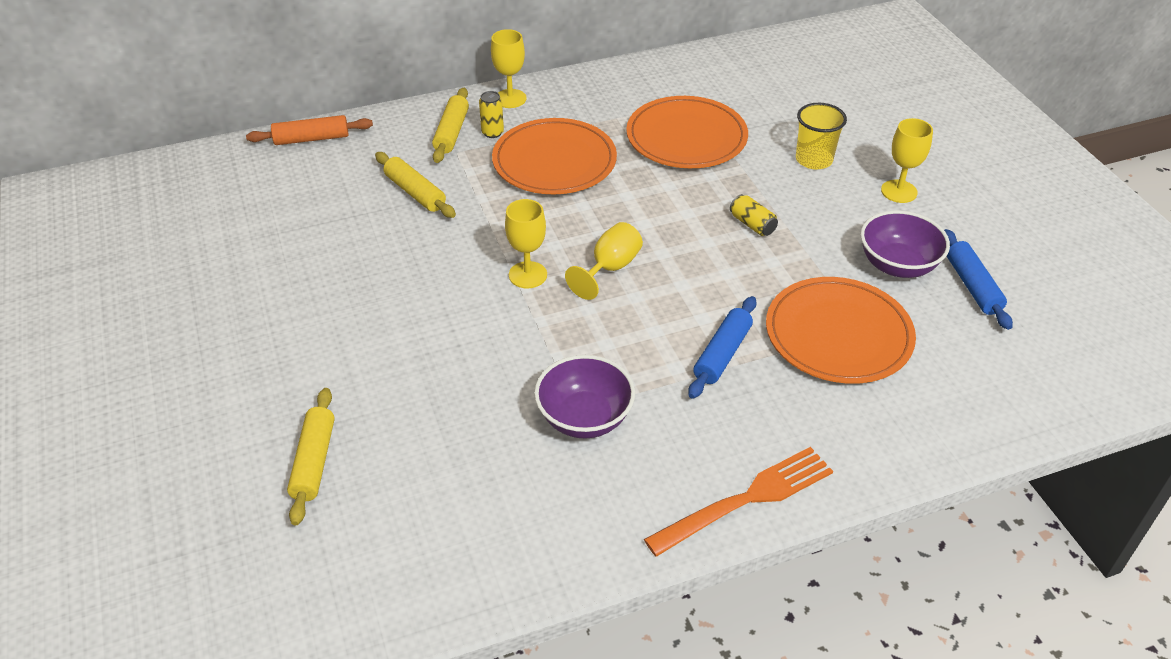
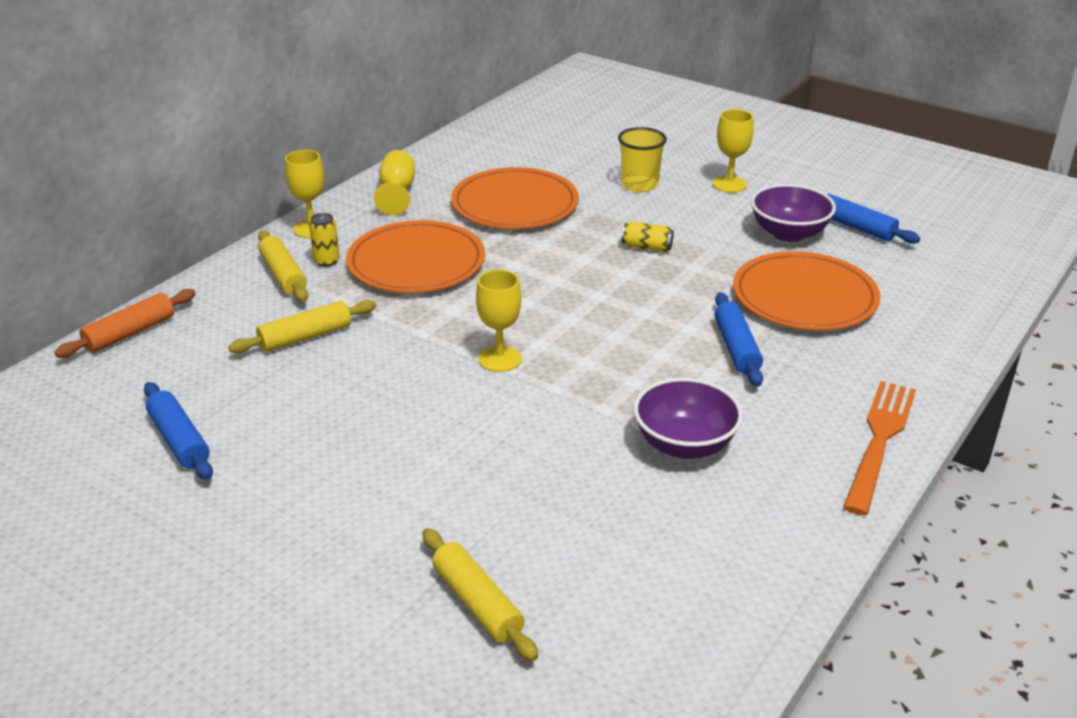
camera: 35 degrees left, 10 degrees down
(262, 239) = (179, 440): none -> blue rolling pin
(415, 192) = (305, 337): yellow rolling pin -> yellow rolling pin turned 45 degrees counterclockwise
(610, 268) = (568, 324): yellow goblet -> yellow goblet (397, 193)

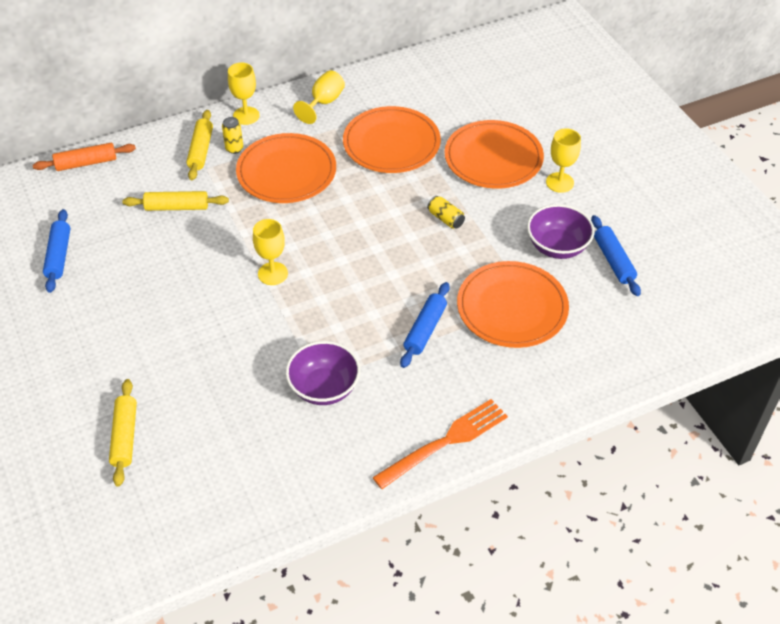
camera: 30 degrees right, 15 degrees up
(639, 185) = (493, 158): yellow cup -> orange plate

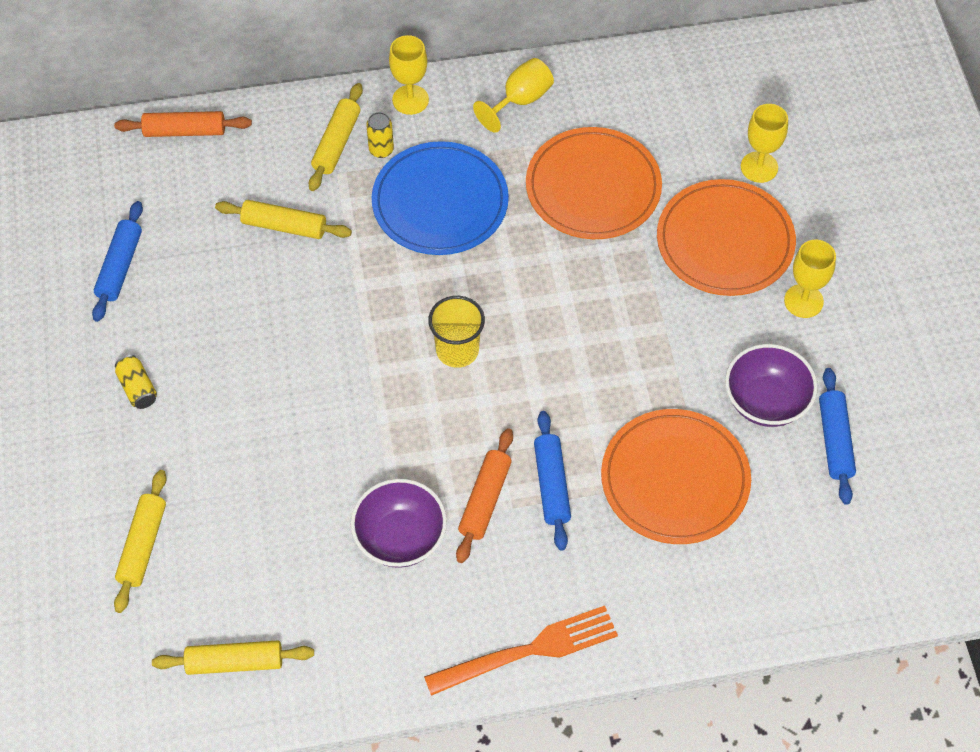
camera: 15 degrees right, 10 degrees up
(221, 502) = (235, 662): none -> yellow rolling pin
(272, 273) = (380, 356): yellow goblet -> yellow goblet (759, 167)
(286, 172) = (440, 202): orange plate -> blue plate
(328, 259) = (457, 350): none -> yellow cup
(379, 349) = (485, 500): none -> orange rolling pin
(425, 329) = (551, 485): blue rolling pin -> blue rolling pin turned 45 degrees counterclockwise
(445, 219) = (630, 323): yellow can -> yellow can (137, 388)

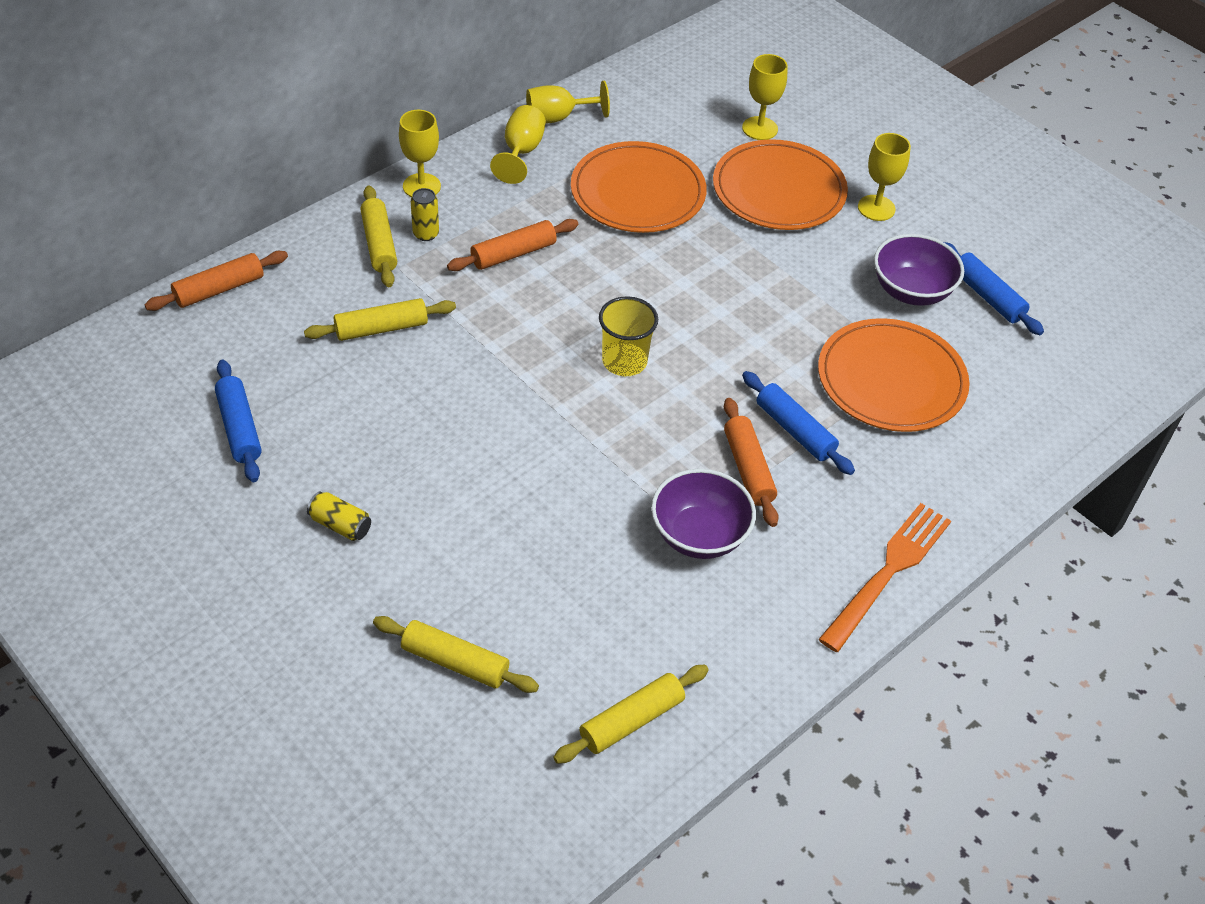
camera: 35 degrees left, 10 degrees down
(142, 545) = (455, 662): yellow rolling pin -> yellow rolling pin turned 45 degrees counterclockwise
(440, 202) = (513, 254): blue plate -> orange rolling pin
(579, 77) = (558, 118): none -> yellow goblet

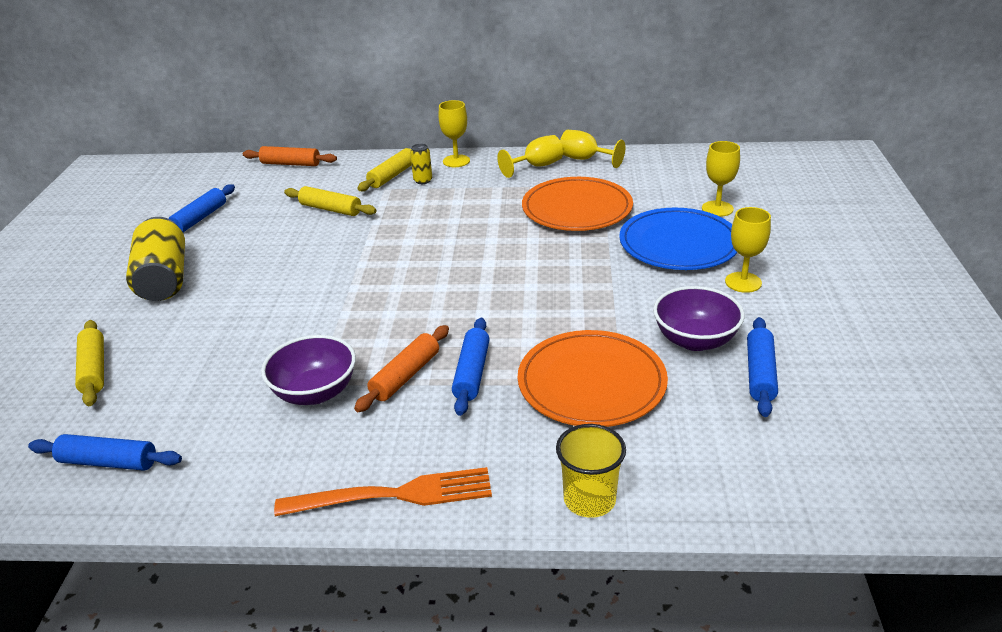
camera: 50 degrees right, 15 degrees down
(340, 525) = (163, 279): yellow can -> yellow can, size x2.22
(513, 254) = (453, 207): orange rolling pin -> none
(624, 361) = (428, 282): yellow cup -> yellow cup (589, 499)
(631, 720) = (108, 462): yellow rolling pin -> blue rolling pin
(779, 190) = (679, 244): orange plate -> blue plate

